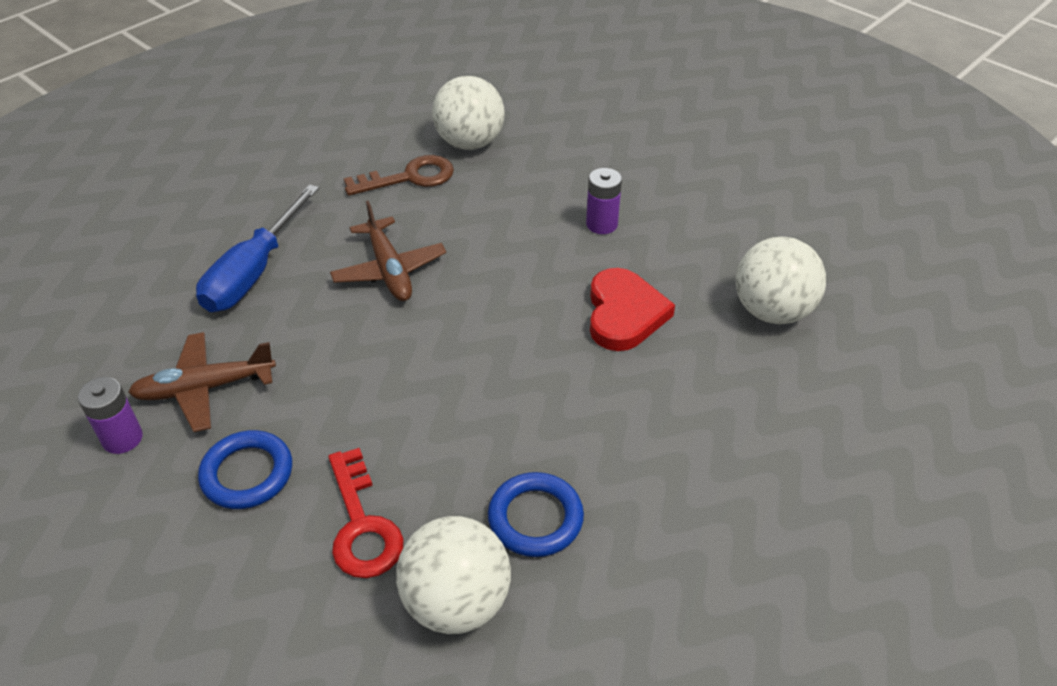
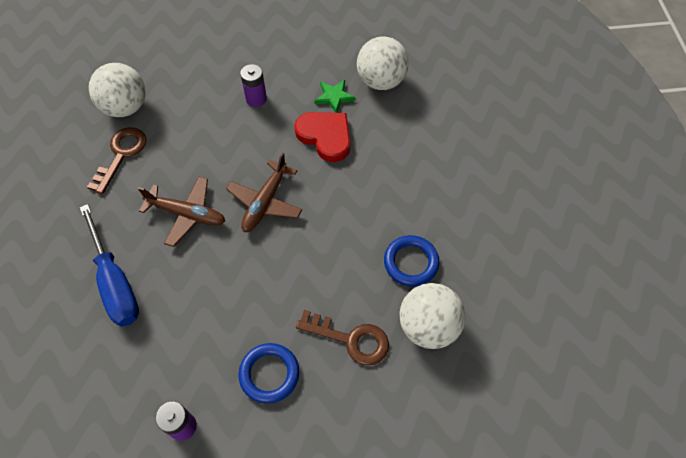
camera: 50 degrees left, 15 degrees up
(204, 388) = (185, 361): brown plane -> brown plane (265, 202)
(362, 525) = (351, 339): red key -> brown key
(690, 285) = (334, 97): none -> green star

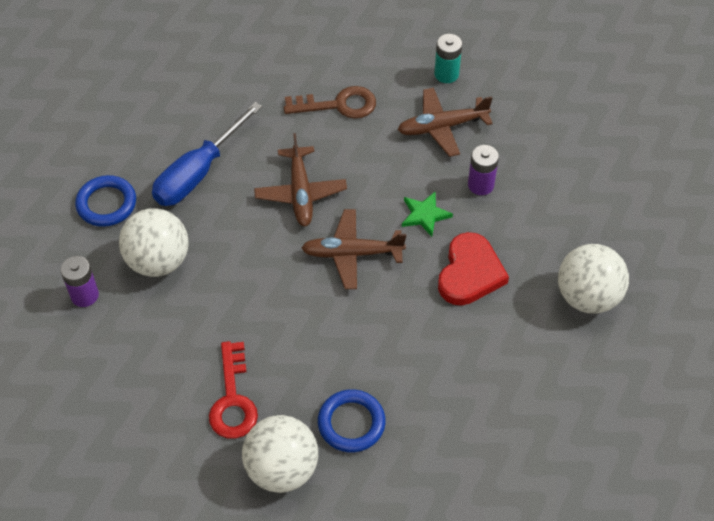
camera: 65 degrees right, 5 degrees down
(125, 107) = (397, 78): white ball -> white ball (158, 261)
(145, 76) = (446, 74): none -> turquoise battery
(190, 99) = (442, 127): none -> brown plane
(269, 374) = (164, 342): blue ring -> blue ring (106, 204)
(334, 97) = (532, 258): green star -> green star (424, 215)
(351, 339) = (233, 399): brown key -> red key

